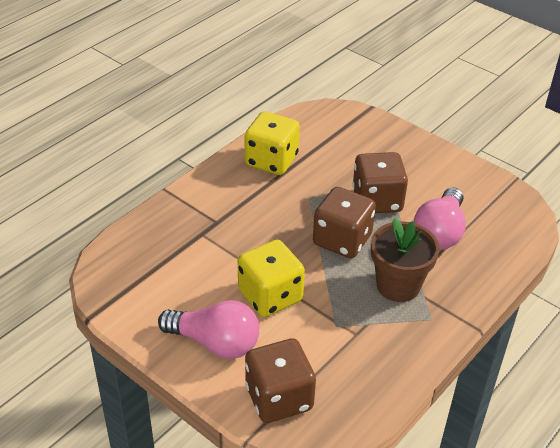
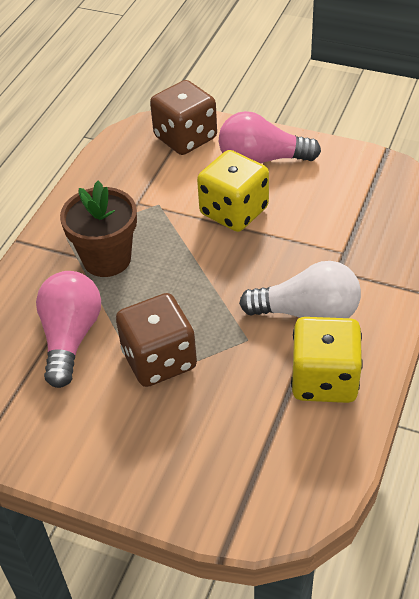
camera: 165 degrees right, 5 degrees up
(257, 200) = (307, 313): none -> white light bulb
(342, 240) = (184, 292): brown dice -> none

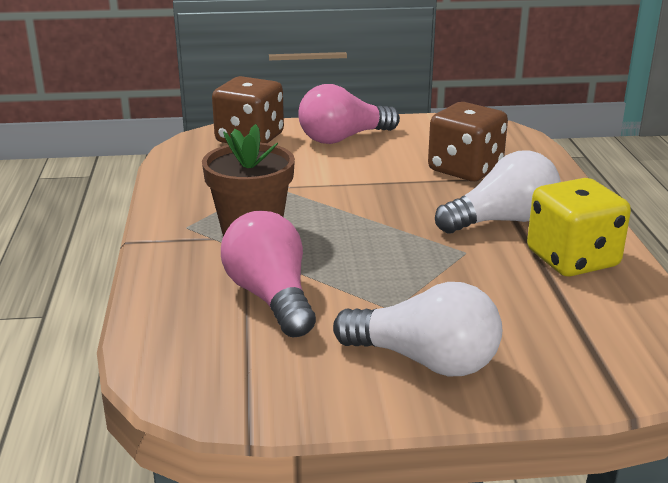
camera: 30 degrees left, 20 degrees down
(125, 443) = (425, 361): none -> white light bulb
(159, 360) = (391, 288): brown dice -> brown dice (465, 169)
(234, 211) = (353, 174): yellow dice -> none

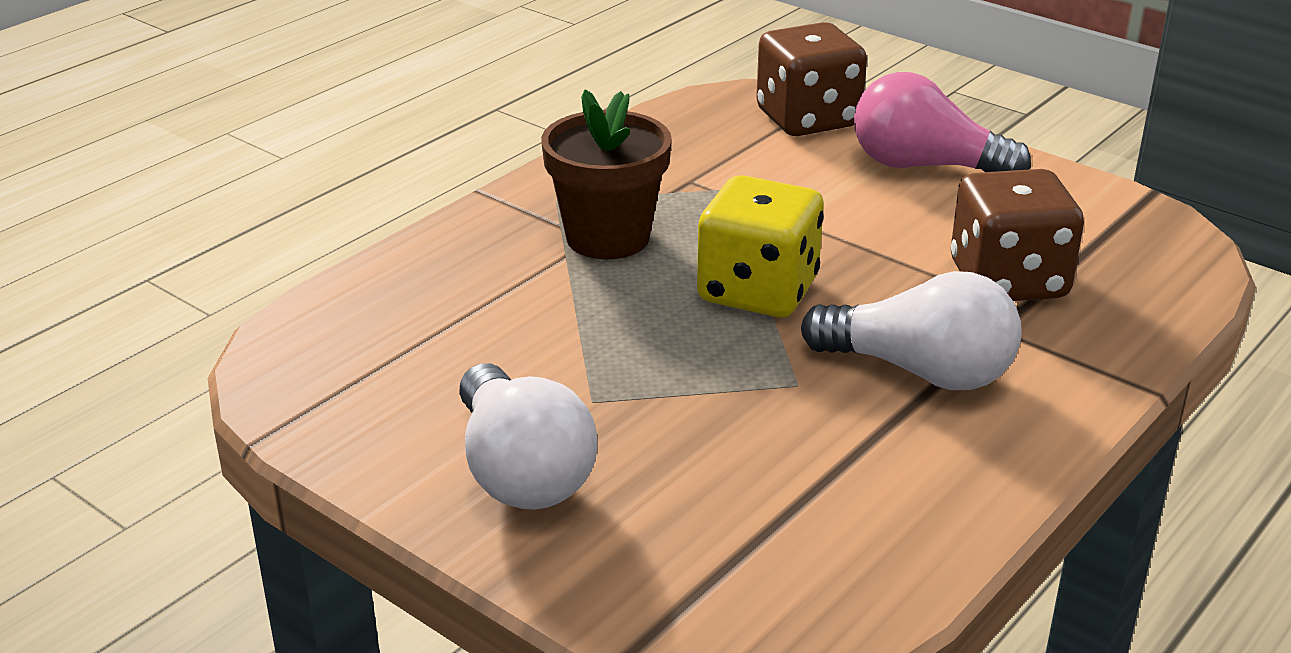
camera: 45 degrees right, 5 degrees up
(271, 297) = (500, 320): pink light bulb -> none
(572, 259) = (911, 466): yellow dice -> yellow dice (758, 291)

